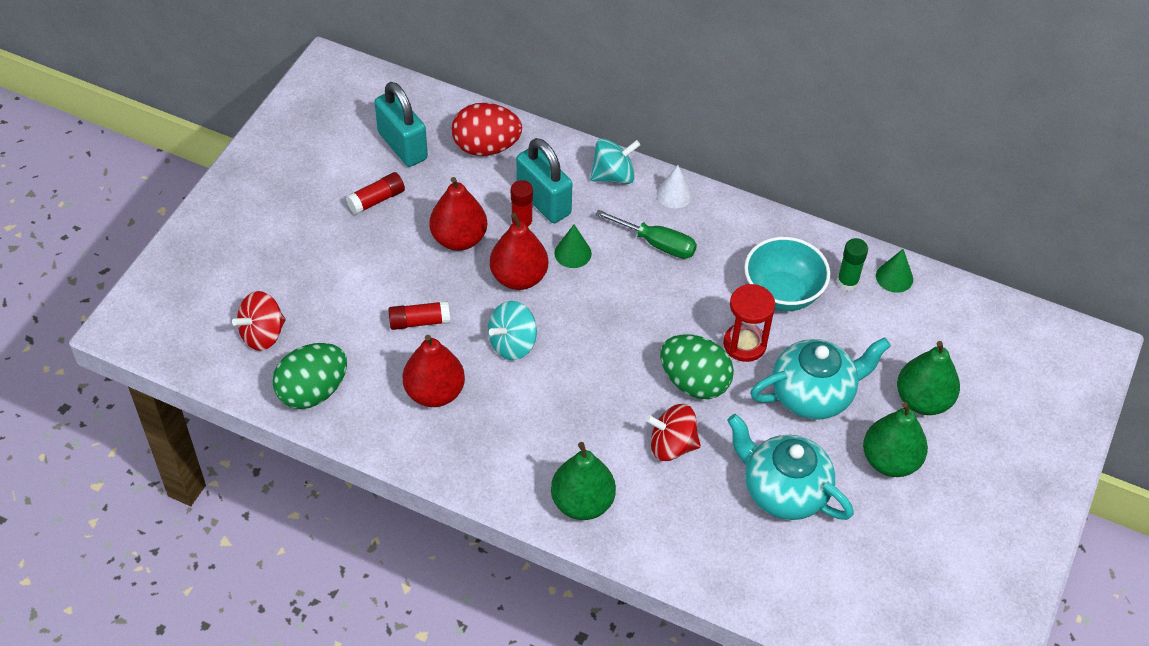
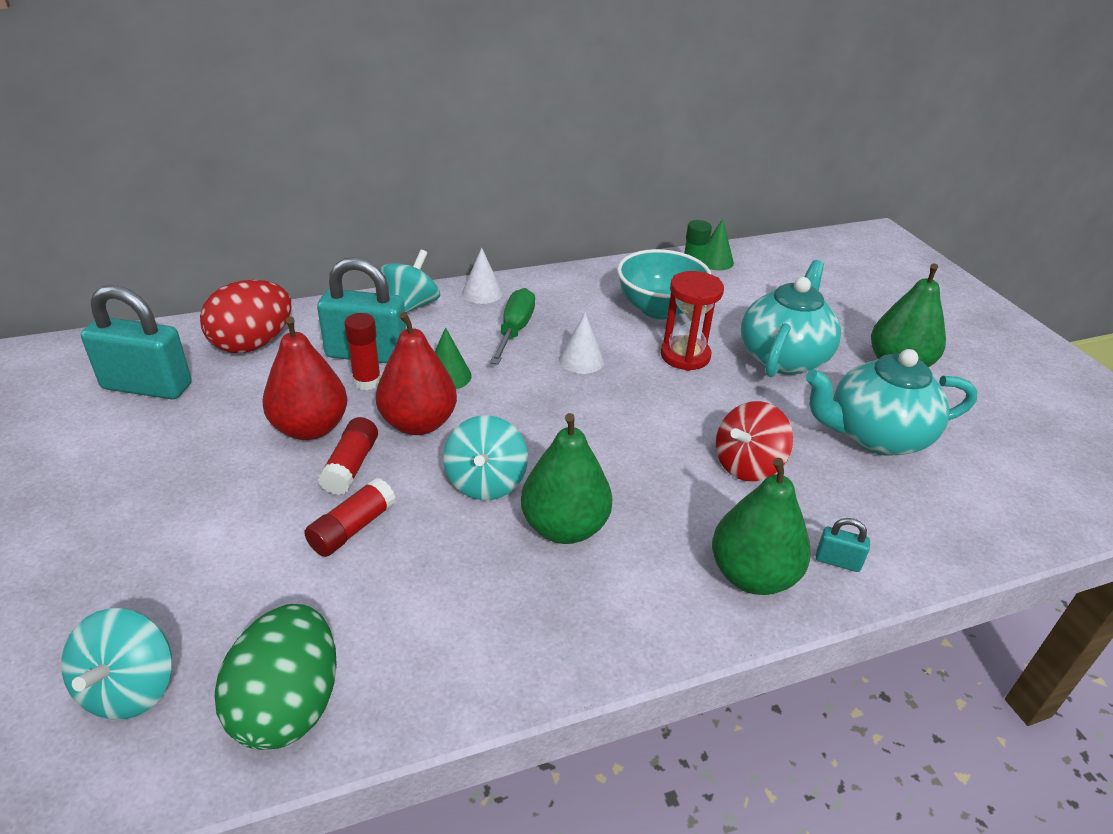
camera: 45 degrees left, 15 degrees down
(263, 334) = (130, 688): red spinning top -> turquoise spinning top
(376, 200) = (163, 447): red glue stick -> red glue stick (351, 466)
(434, 392) = (457, 587): red pear -> none
(638, 533) = (837, 561): none -> turquoise padlock
(657, 244) = (514, 330): green screwdriver -> green screwdriver turned 60 degrees counterclockwise
(670, 299) = (581, 360): none -> white cone
(694, 382) = (690, 406): green egg -> none
(923, 400) = (850, 317): green pear -> green pear (564, 527)

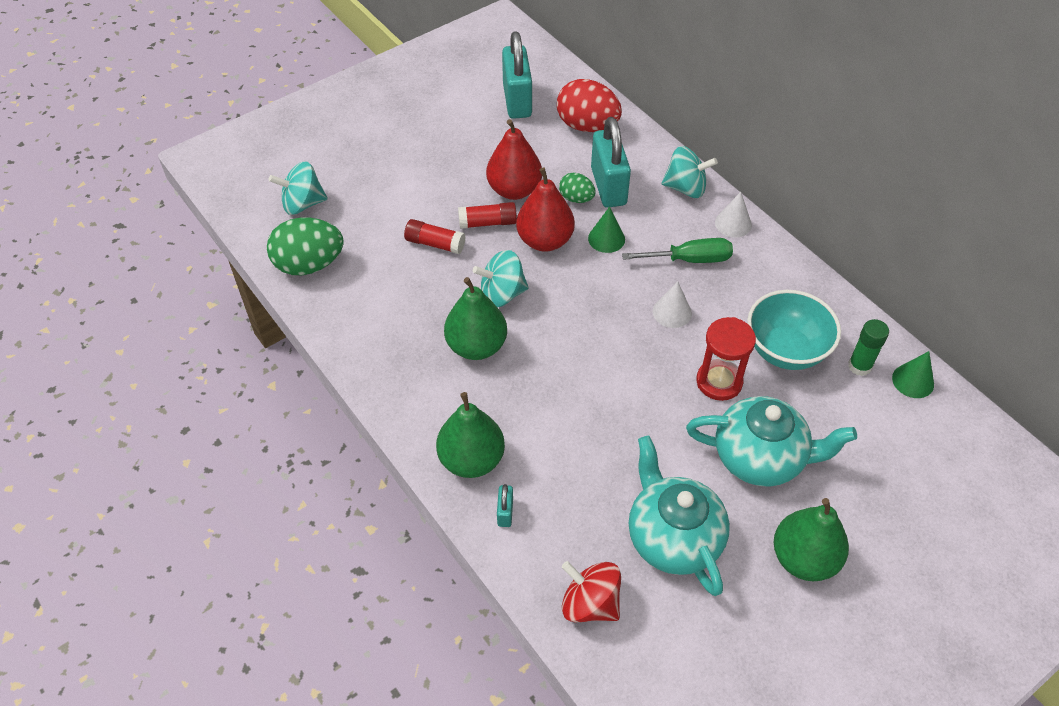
camera: 75 degrees right, 15 degrees up
(367, 382) = (576, 198): red glue stick -> green egg
(747, 465) = (589, 445): red spinning top -> red spinning top (590, 603)

